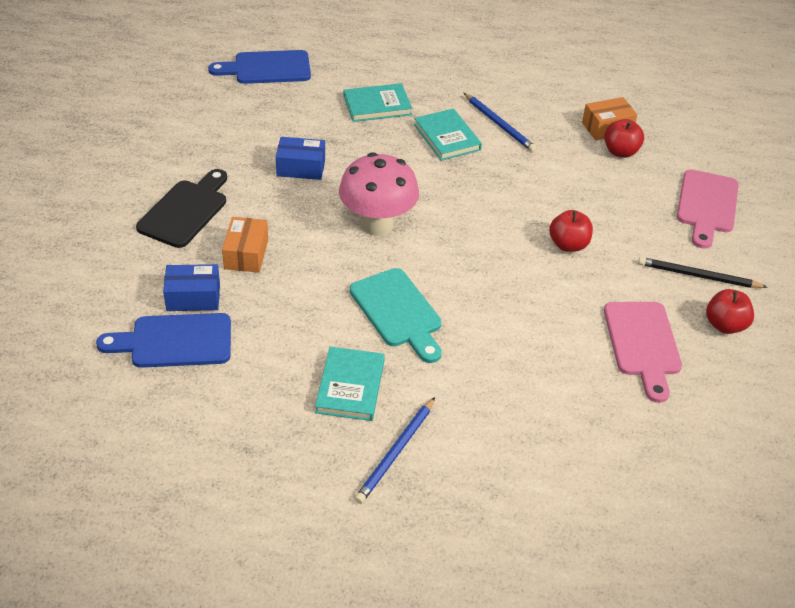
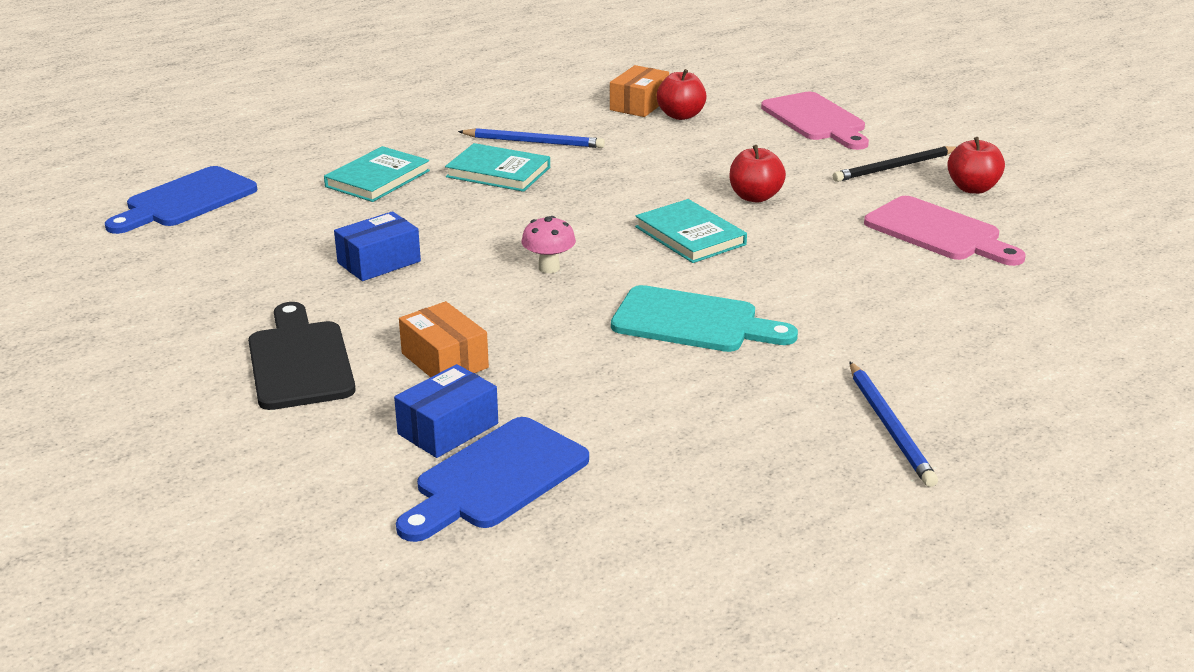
camera: 40 degrees left, 15 degrees down
(350, 386) = (754, 403): turquoise book -> turquoise book (690, 236)
(377, 225) = (549, 268): pink mushroom -> pink mushroom, size x0.48

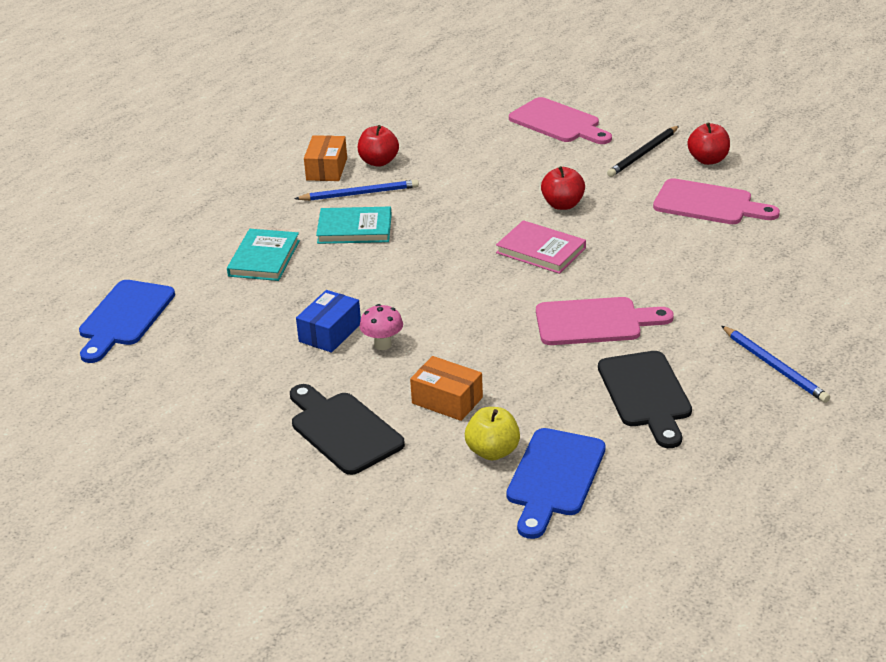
camera: 20 degrees left, 5 degrees up
(448, 428) = (492, 451): blue box -> yellow apple
(549, 268) = (460, 304): pink mushroom -> pink mushroom (382, 344)
(639, 104) = (414, 138): orange box -> orange box (327, 169)
(681, 115) = (454, 142): red apple -> red apple (379, 162)
(690, 236) = (541, 250): turquoise book -> pink book
(692, 415) = (646, 394): none -> black cutting board
(693, 322) = (594, 322): turquoise cutting board -> pink cutting board

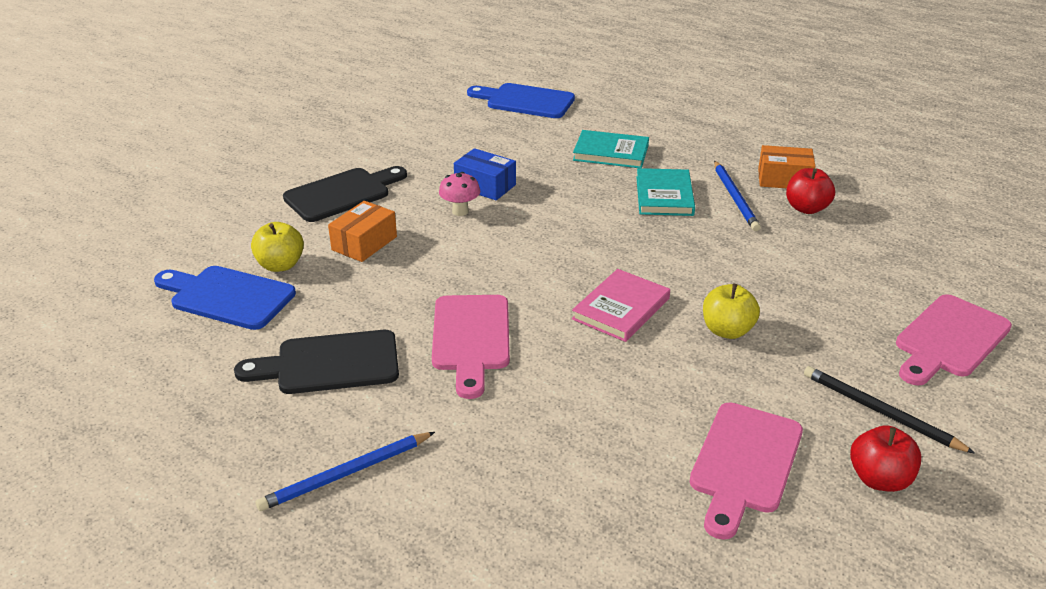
camera: 90 degrees right, 0 degrees up
(562, 205) = (727, 330): red apple -> yellow apple

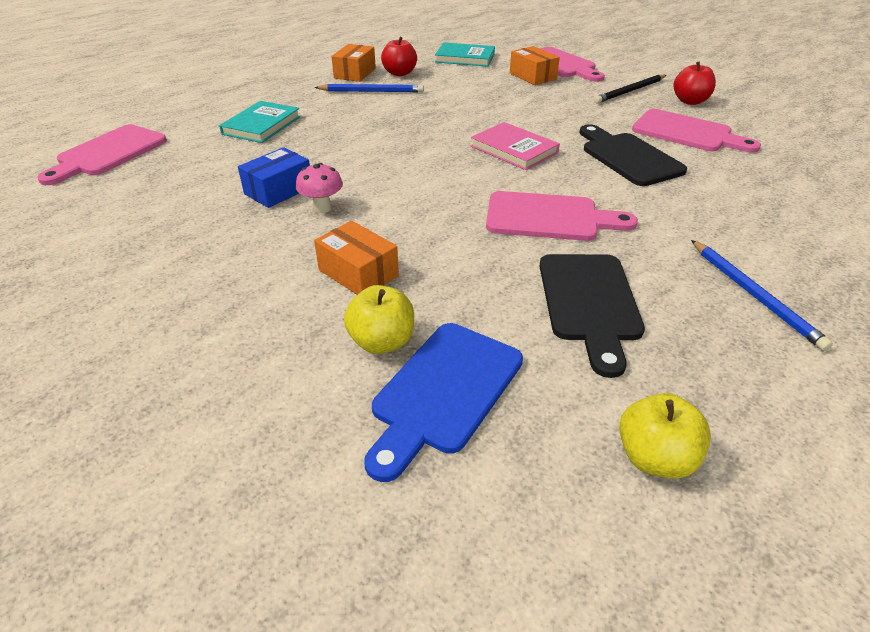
camera: 80 degrees left, 5 degrees up
(342, 194) = (228, 287): black cutting board -> black cutting board (628, 157)
(525, 101) = (108, 153): blue cutting board -> pink cutting board
(664, 196) = (352, 114): turquoise book -> turquoise book (465, 58)
(727, 330) = (546, 118): yellow apple -> yellow apple (654, 458)
(876, 314) = (532, 76): none -> orange box

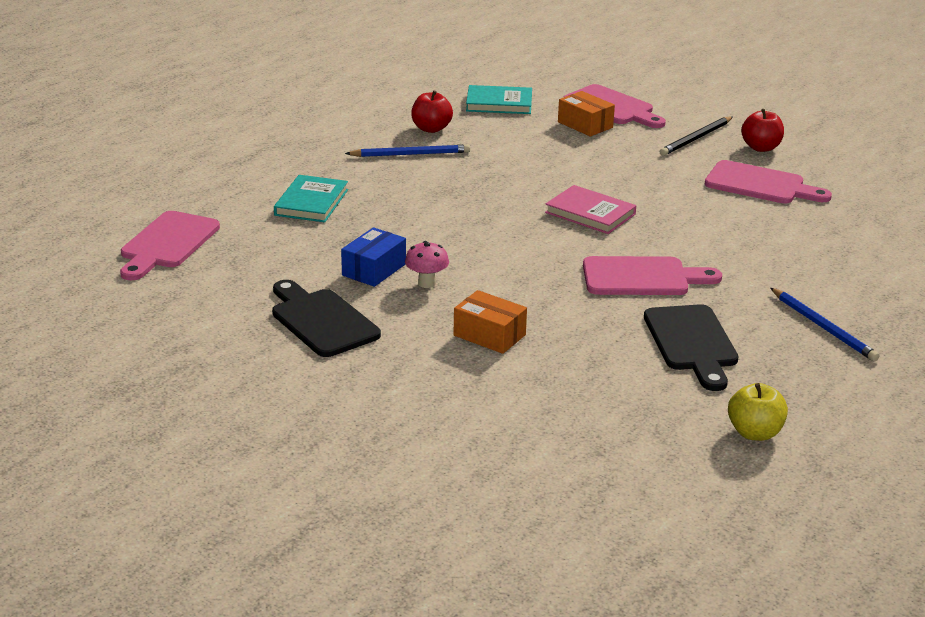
camera: 10 degrees left, 10 degrees down
(355, 73) = (379, 131): orange box -> none
(382, 342) = (533, 382): yellow apple -> none
(444, 391) = (595, 409): blue cutting board -> none
(628, 157) = (705, 214): black cutting board -> black cutting board (322, 321)

